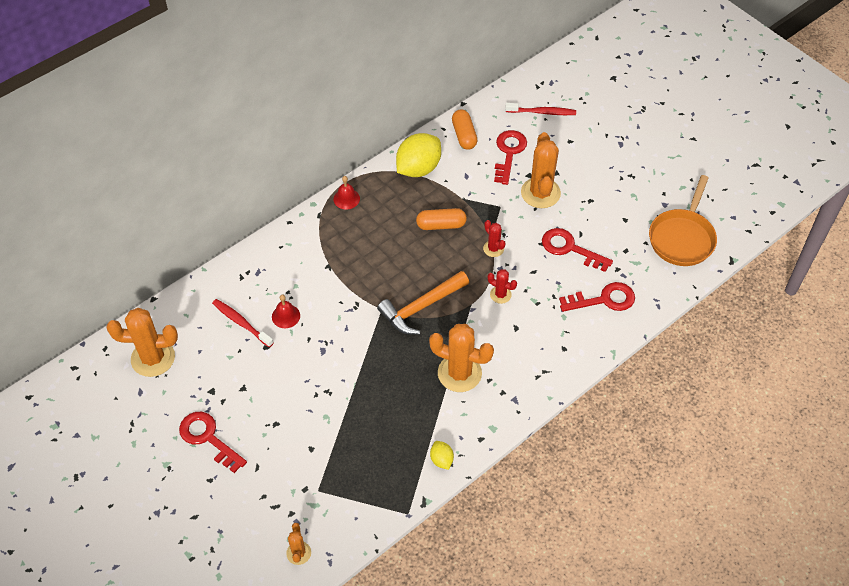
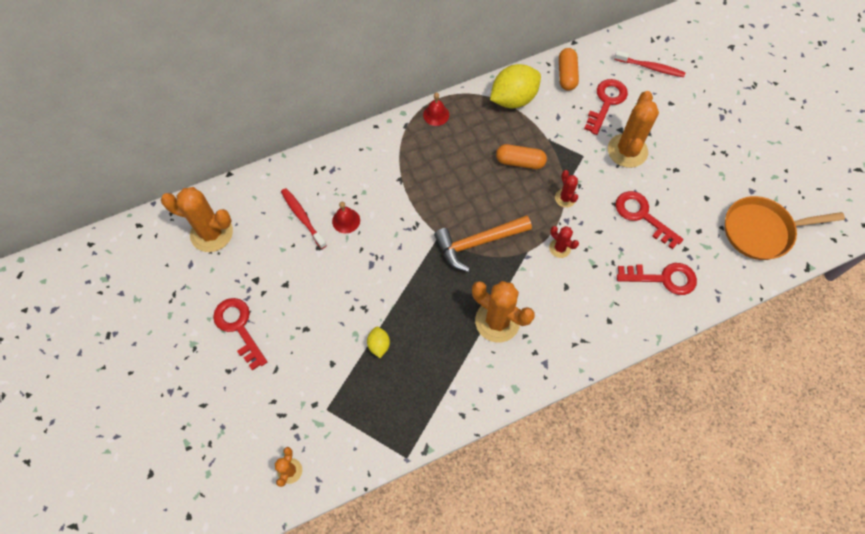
camera: 15 degrees right, 10 degrees up
(441, 460) = (455, 409): yellow lemon -> yellow lemon (379, 345)
(682, 238) = (761, 231): orange pan -> orange pan turned 45 degrees clockwise

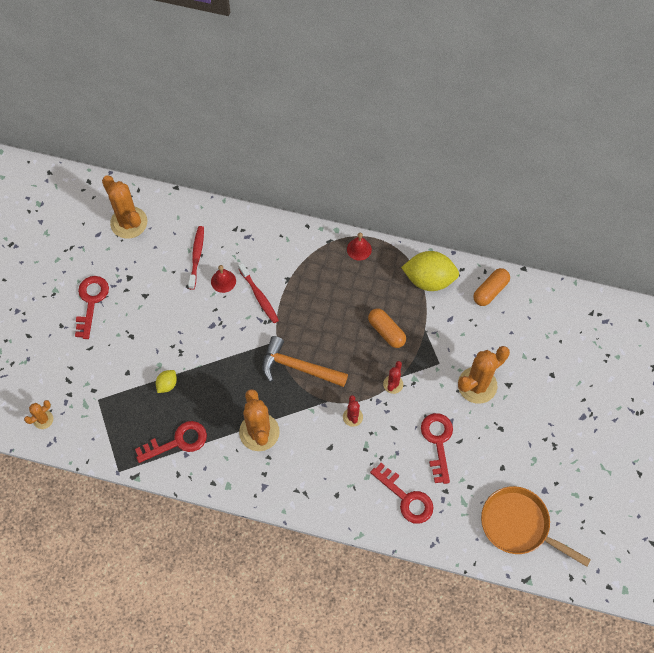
camera: 40 degrees right, 0 degrees up
(606, 102) = (500, 336): red key -> red key (178, 442)
(650, 67) = (565, 334): red toothbrush -> red toothbrush (259, 296)

